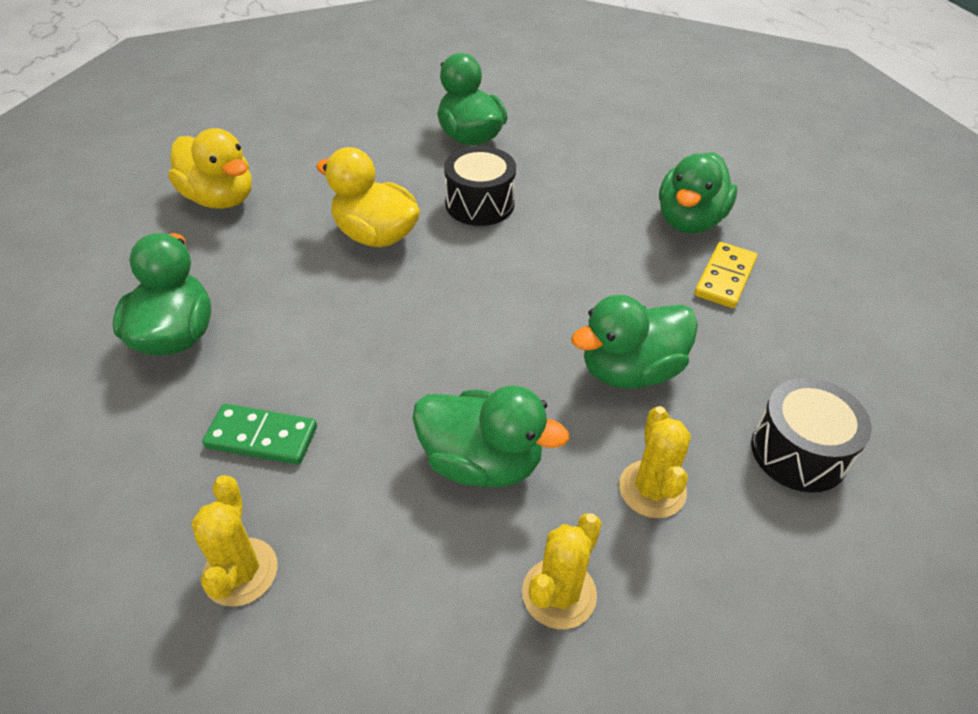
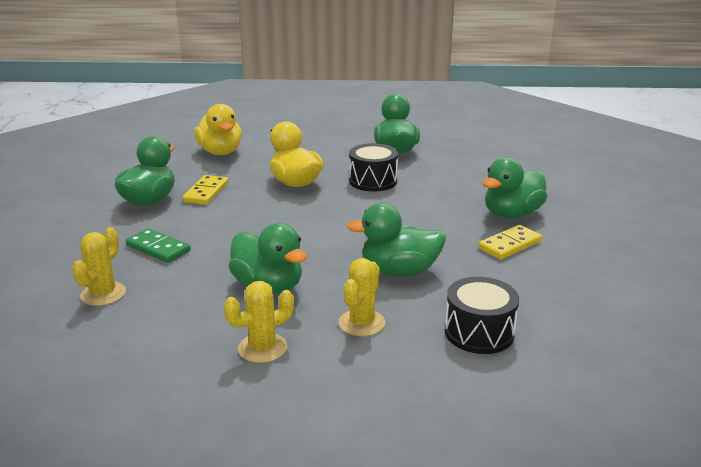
camera: 25 degrees right, 20 degrees down
(255, 291) = (206, 192): none -> yellow domino

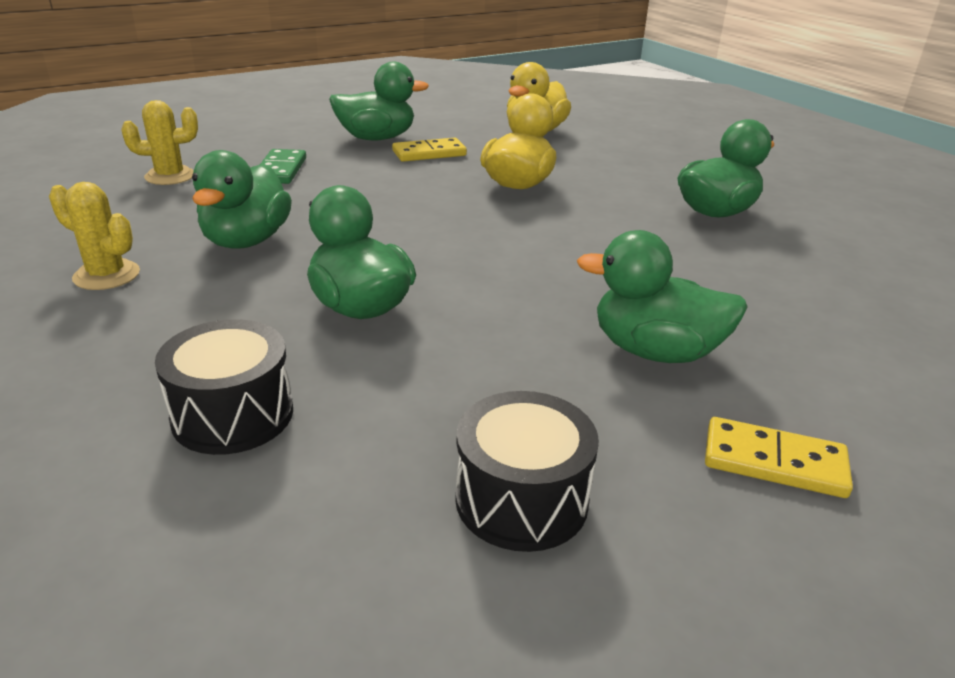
camera: 55 degrees right, 5 degrees up
(362, 323) = (200, 317): yellow cactus -> none
(373, 181) = (597, 223): black drum -> black drum (521, 499)
(510, 245) = (542, 376): yellow domino -> yellow domino (774, 462)

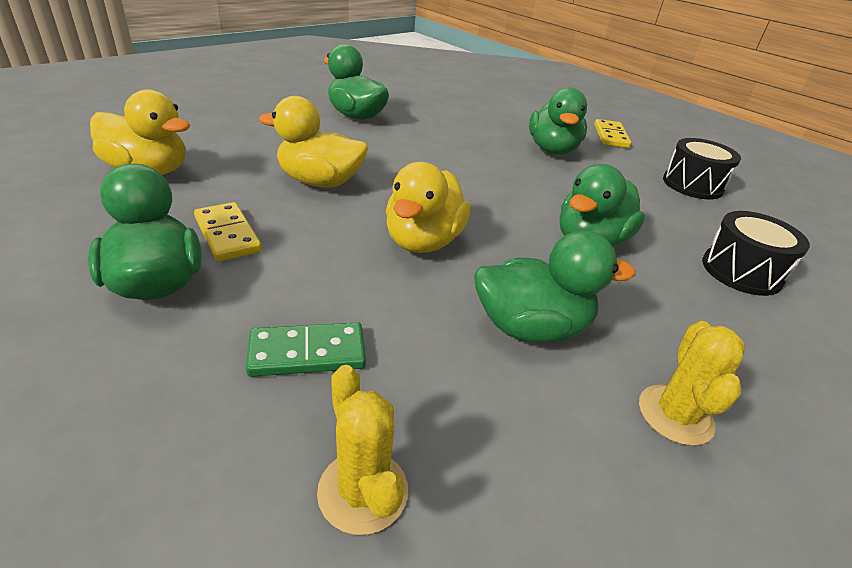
camera: 105 degrees left, 5 degrees up
(395, 216) = (423, 241): none -> yellow duck

